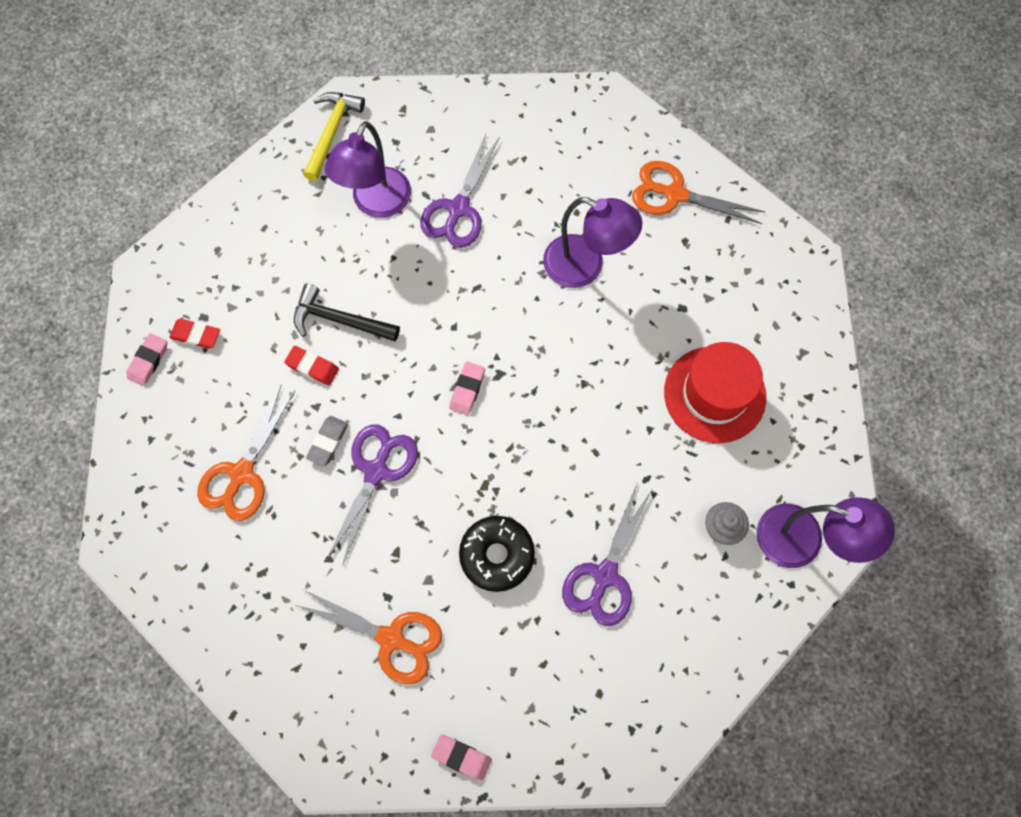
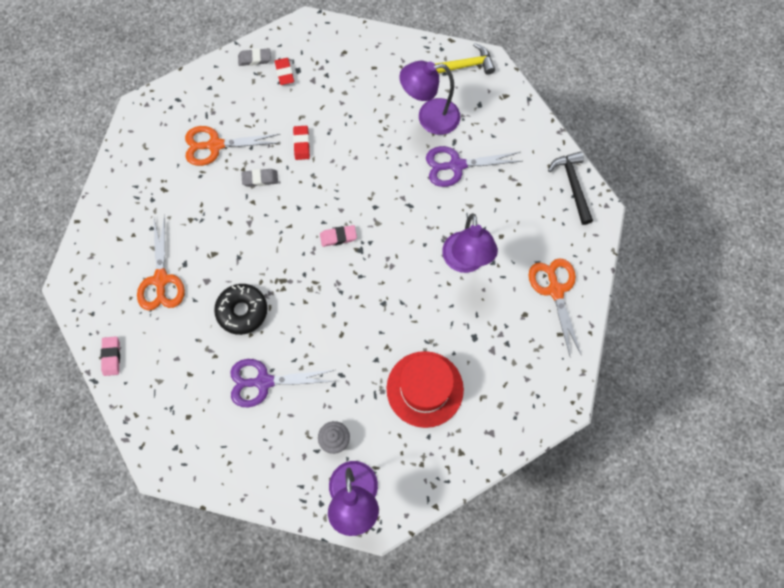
camera: 60 degrees right, 0 degrees up
(148, 361) = (254, 59): pink eraser -> grey eraser
(340, 320) = (340, 141): black hammer -> black hammer (572, 185)
(376, 471) = (257, 215): purple scissors -> none

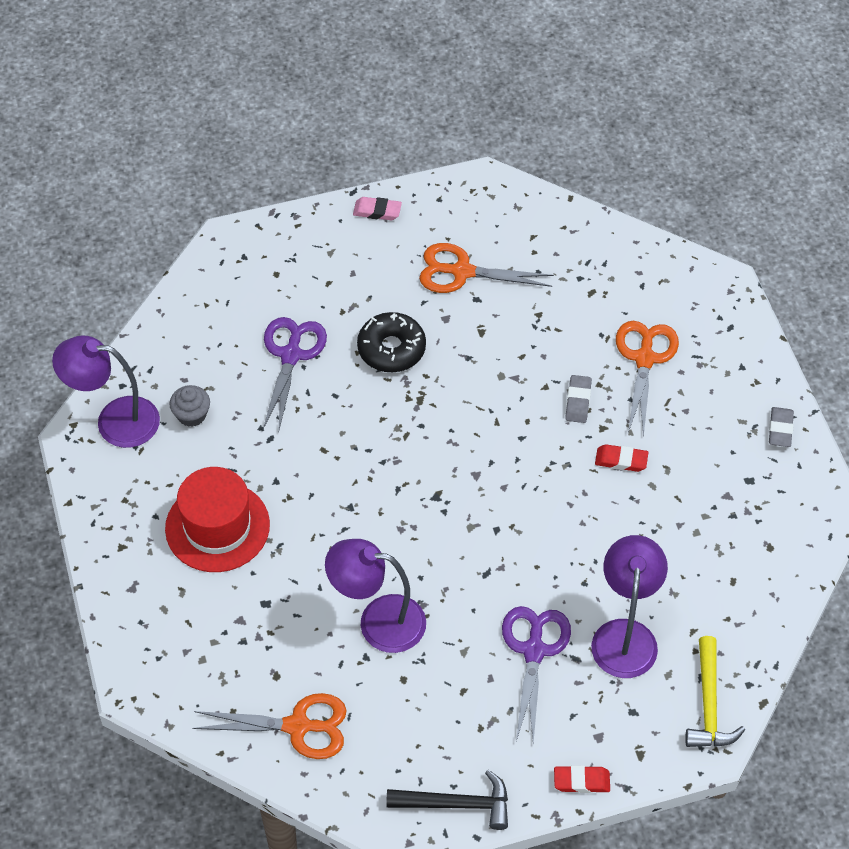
camera: 105 degrees right, 15 degrees down
(284, 73) = (747, 462): red eraser -> red eraser (581, 781)
(338, 237) = (463, 475): pink eraser -> none

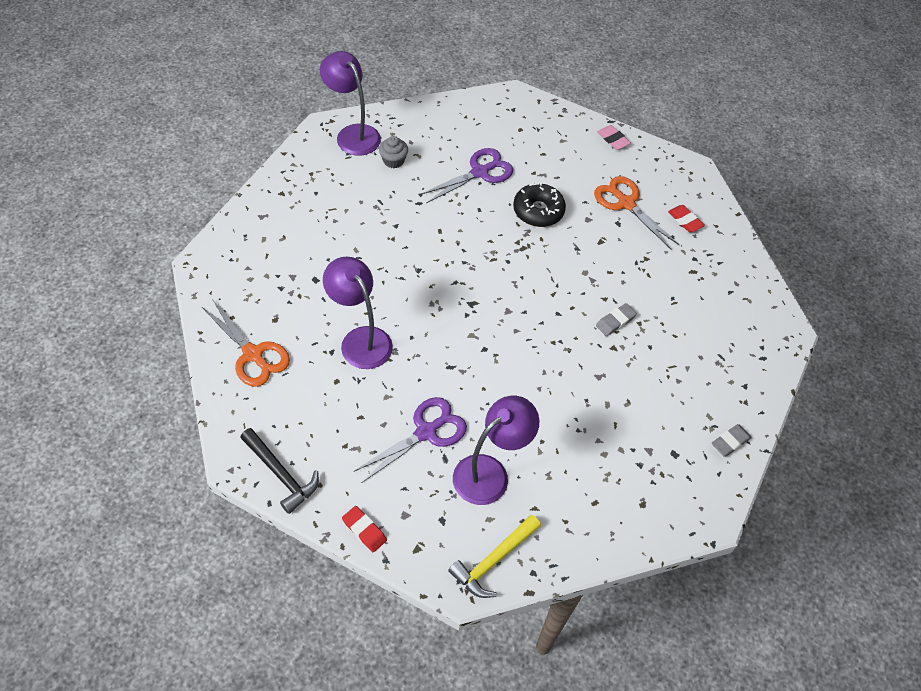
camera: 40 degrees right, 0 degrees up
(217, 527) = (339, 222): red hat -> none
(621, 460) = (604, 374): red eraser -> red eraser (685, 220)
(644, 359) = (685, 332): orange scissors -> none

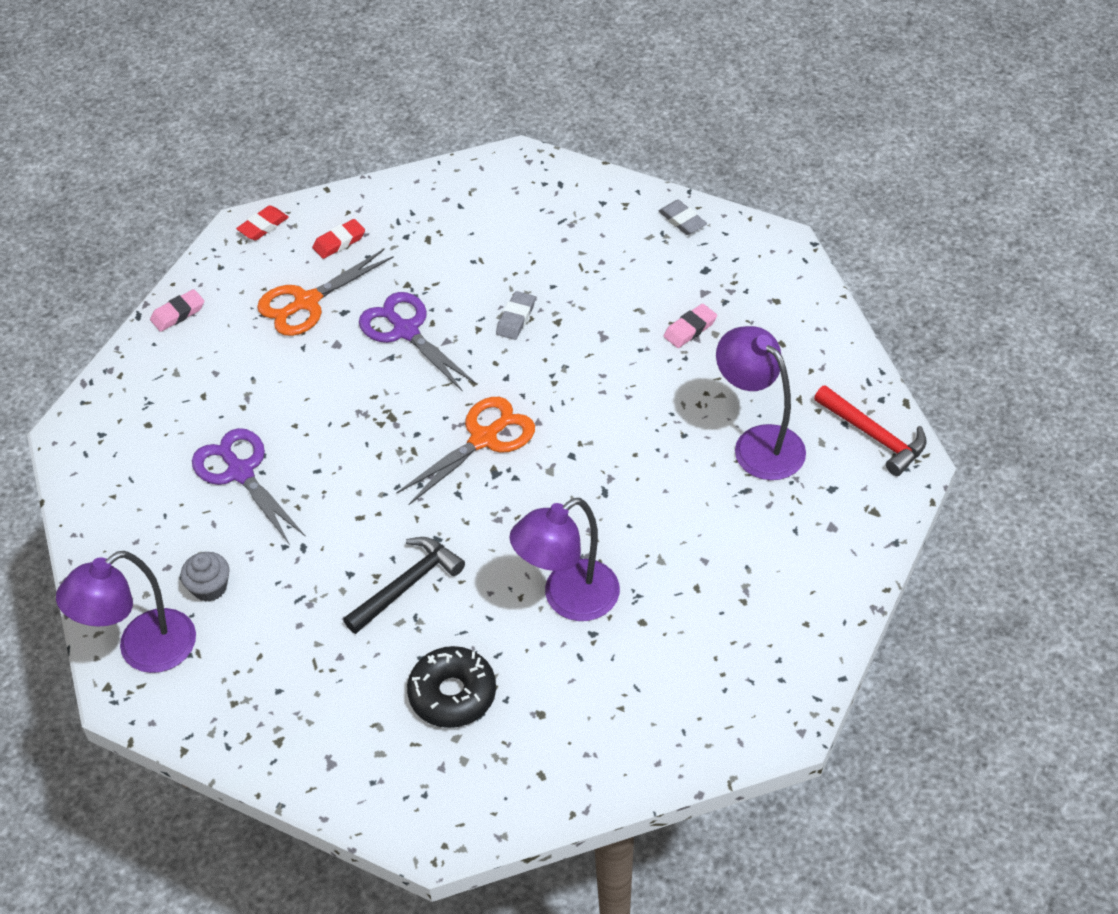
camera: 85 degrees left, 5 degrees down
(252, 354) = (607, 734): orange scissors -> orange scissors (483, 439)
(281, 474) = (798, 670): black hammer -> black hammer (407, 585)
(364, 530) = (861, 567): red eraser -> red eraser (263, 226)
(426, 432) = (710, 512): purple scissors -> purple scissors (406, 331)
(493, 560) = (874, 436): yellow hammer -> red hammer
(538, 211) = (320, 400): black donut -> black donut (452, 694)
(608, 436) = (690, 329): none -> pink eraser
(615, 321) = (515, 318): grey eraser -> grey eraser turned 60 degrees clockwise

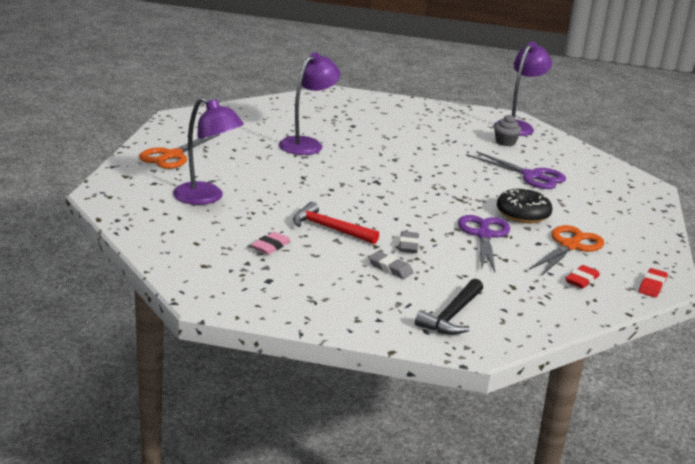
camera: 160 degrees right, 25 degrees down
(178, 313) = (653, 236): pink eraser -> none
(406, 331) = (484, 235): purple scissors -> purple scissors turned 120 degrees counterclockwise
(407, 585) = (399, 145): black hammer -> black hammer (452, 315)
(452, 694) = (352, 120): black donut -> black donut (523, 214)
(483, 439) = (392, 192): orange scissors -> orange scissors (172, 155)
(682, 220) = (300, 311): grey eraser -> grey eraser (390, 268)
(874, 436) = (124, 203): red hammer -> red hammer (329, 228)

